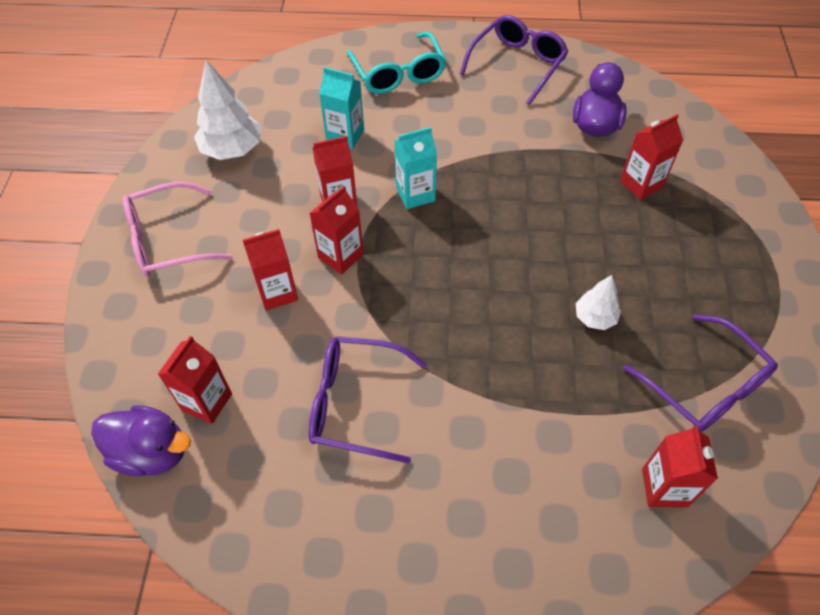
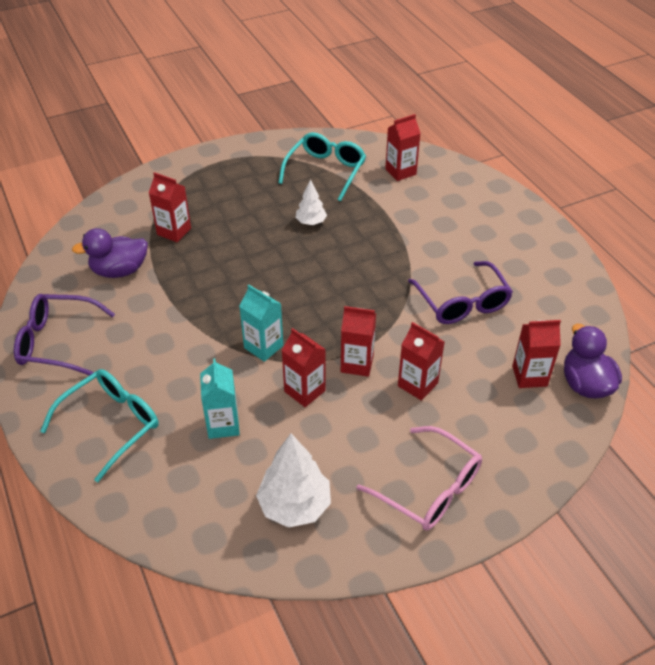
camera: 120 degrees left, 10 degrees down
(705, 386) = (326, 171): purple glasses -> turquoise glasses

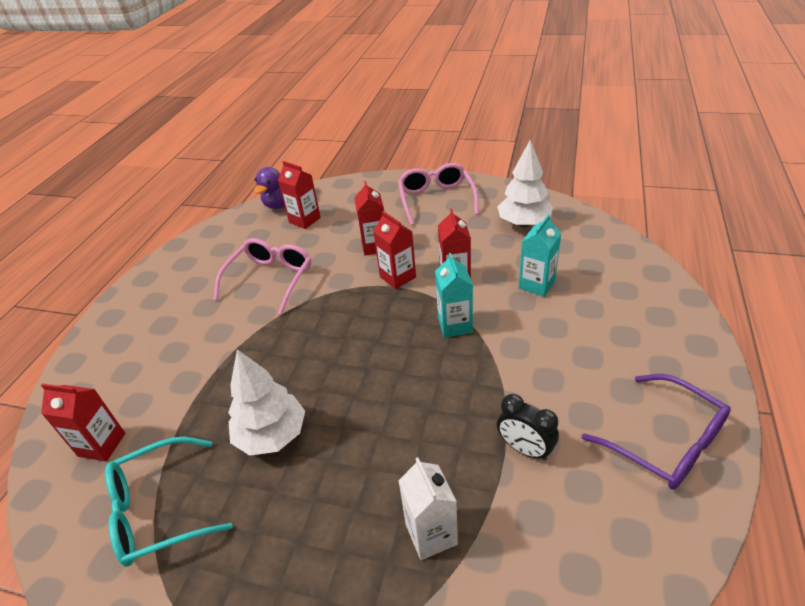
camera: 135 degrees left, 5 degrees down
(111, 424) = (633, 327): turquoise glasses -> none
(119, 271) = (544, 508): purple duck -> none
(149, 292) = (525, 449): none -> black clock
(174, 231) = (431, 534): red carton -> white carton
(311, 222) = (272, 435): white tree -> white tree, size x1.72
(462, 303) = (270, 279): purple glasses -> pink glasses

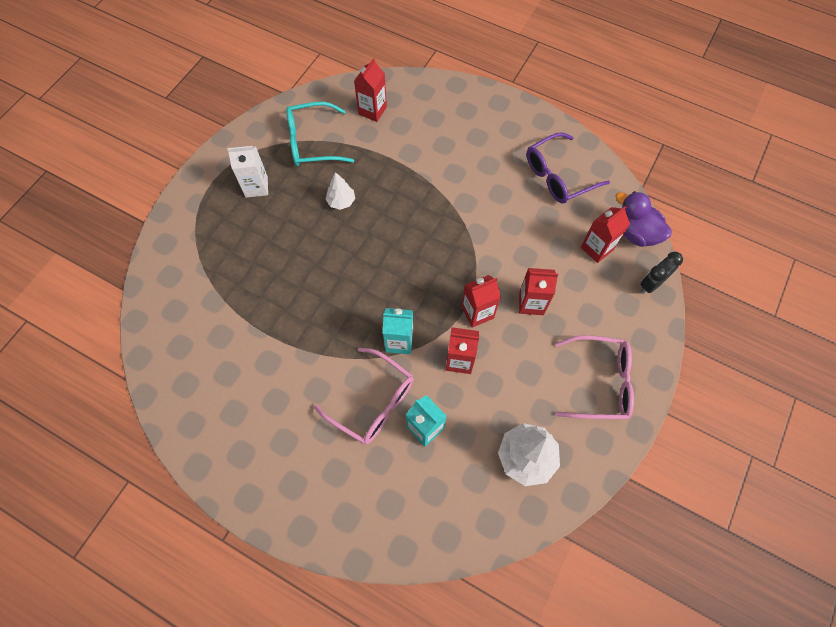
camera: 100 degrees right, 25 degrees up
(159, 510) = (312, 142): turquoise glasses -> turquoise glasses turned 90 degrees counterclockwise
(270, 279) = (509, 212): pink glasses -> pink glasses (373, 402)
(272, 435) = (341, 201): white tree -> white tree, size x0.58
(431, 534) = (235, 276): white carton -> white carton (256, 187)
(525, 449) = (266, 349): black clock -> black clock (651, 284)
(666, 442) = (231, 444): purple glasses -> purple glasses (558, 176)

